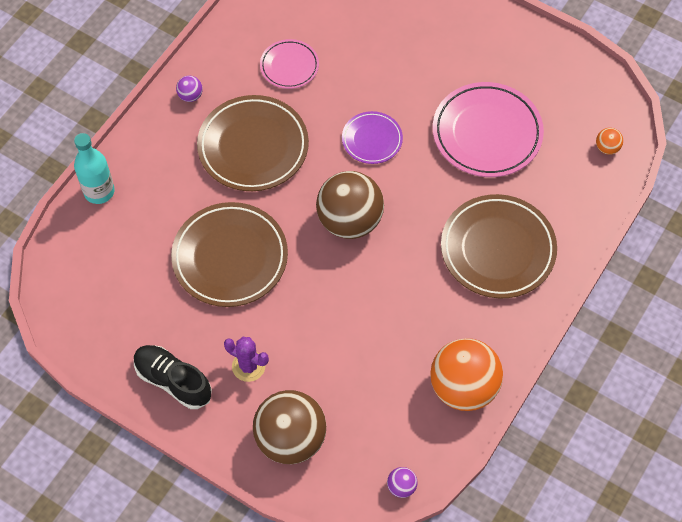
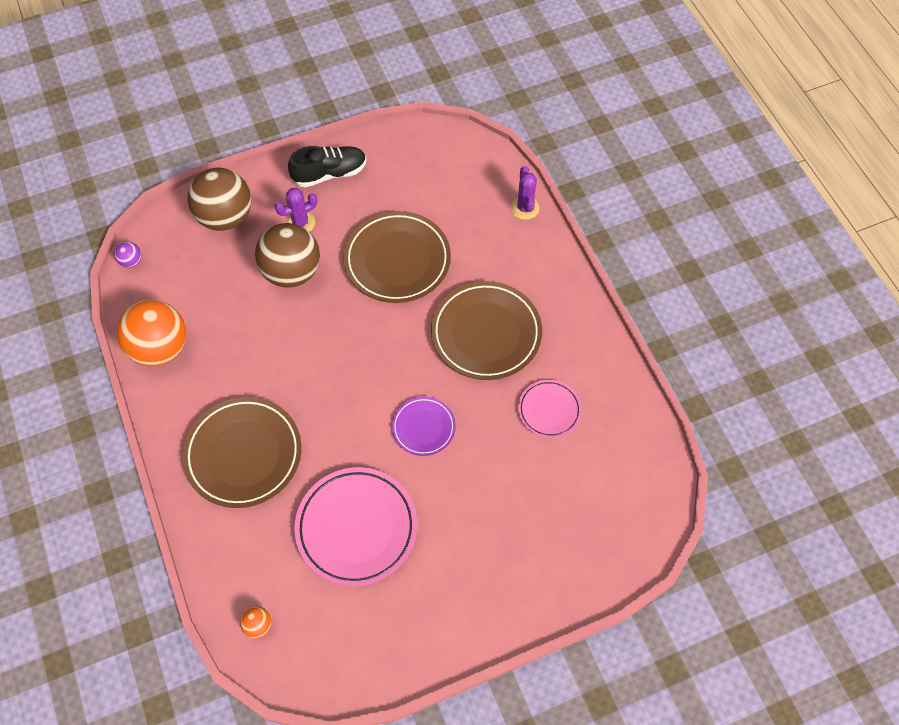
camera: 125 degrees right, 0 degrees up
(99, 191) = (525, 208): turquoise bottle -> purple cactus
(190, 96) = (572, 317): purple ball -> none
(349, 221) = (361, 361): brown ball -> brown ball (292, 272)

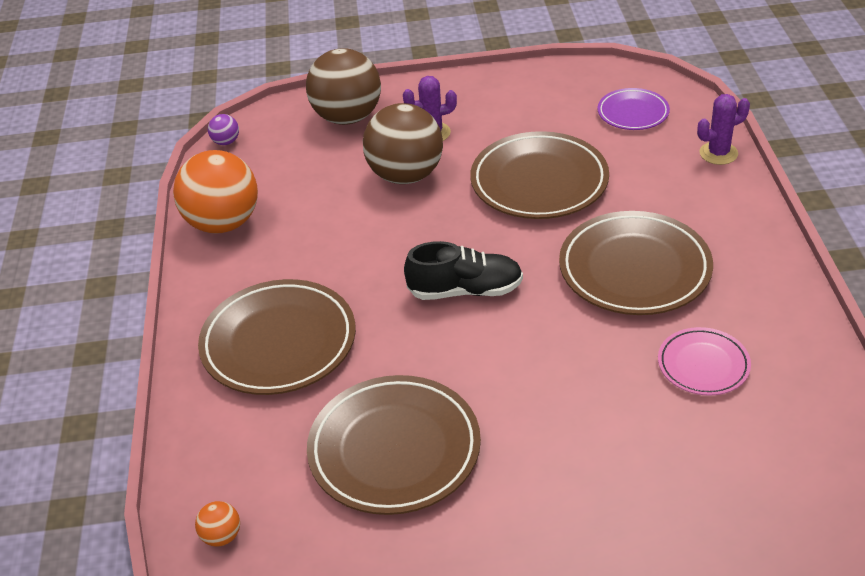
camera: 20 degrees right, 20 degrees down
(330, 173) = (482, 94): black shoe -> black shoe (465, 290)
(356, 528) = (394, 449): pink plate -> brown plate
(423, 427) = (521, 355): purple plate -> purple plate (633, 113)
(525, 208) = (718, 153): purple cactus -> purple cactus turned 60 degrees clockwise

